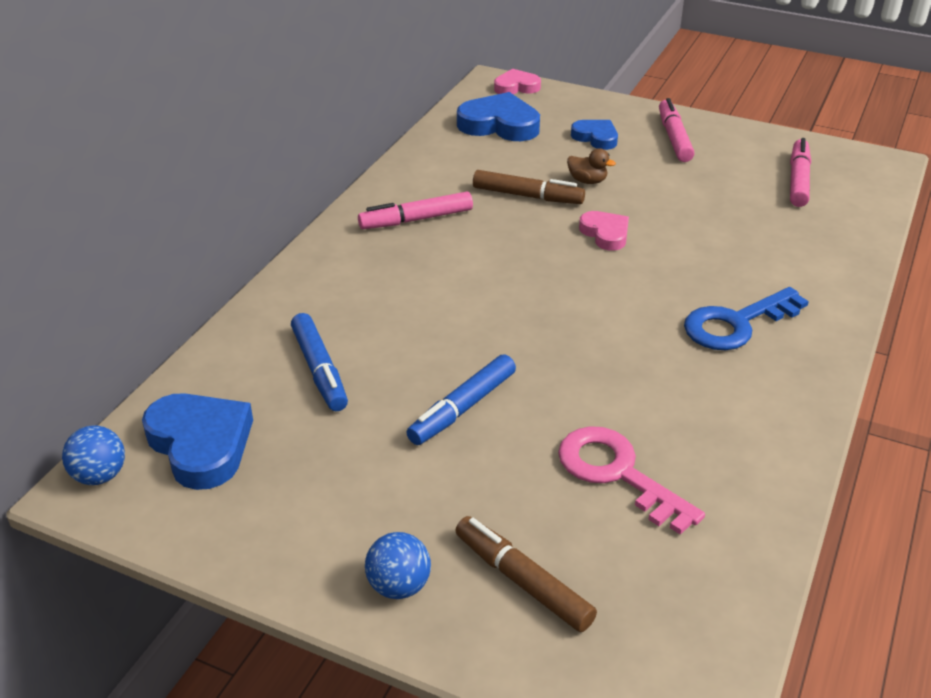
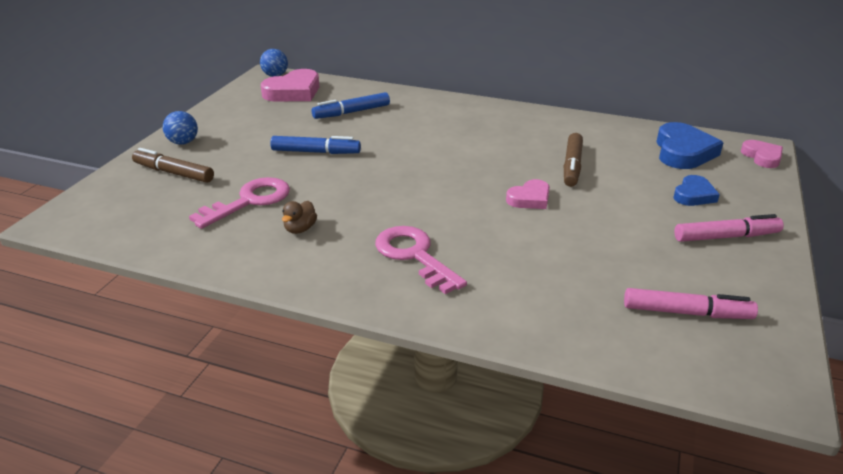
camera: 85 degrees right, 5 degrees down
(200, 444) = (293, 92): blue heart -> pink heart
(416, 220) = (519, 128): pink marker -> none
(462, 408) = (316, 152): blue marker -> blue marker turned 150 degrees clockwise
(522, 581) = (173, 173): brown marker -> brown marker turned 105 degrees counterclockwise
(587, 181) = (611, 191): brown duck -> brown duck (300, 229)
(736, 324) = (414, 255): blue key -> pink key

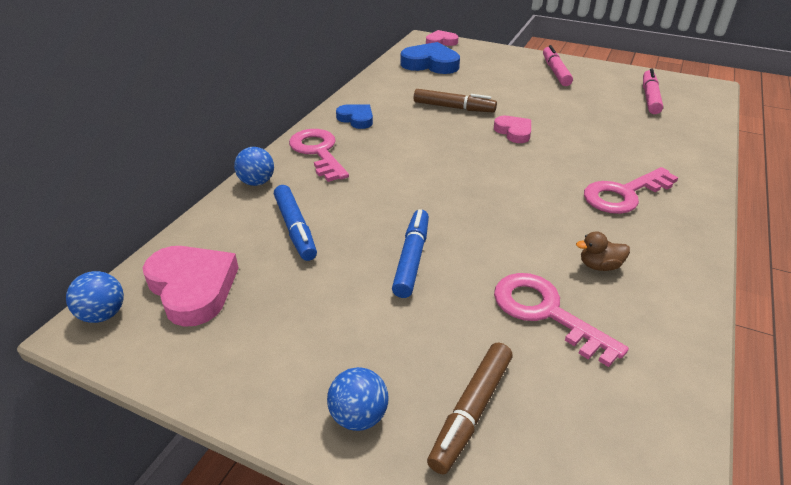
camera: 85 degrees left, 5 degrees up
(300, 229) = (599, 266): brown duck -> brown duck turned 150 degrees clockwise
(408, 95) = (257, 182): none -> blue ball
(458, 111) = (318, 152): none -> pink key
(694, 195) = (499, 71): blue heart -> blue heart (356, 119)

